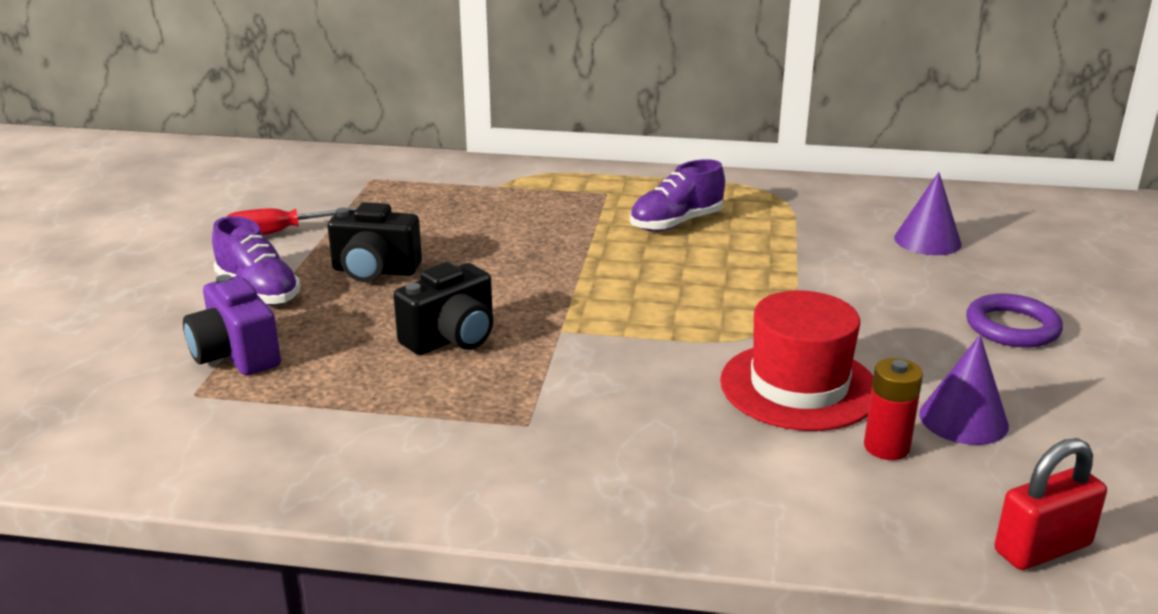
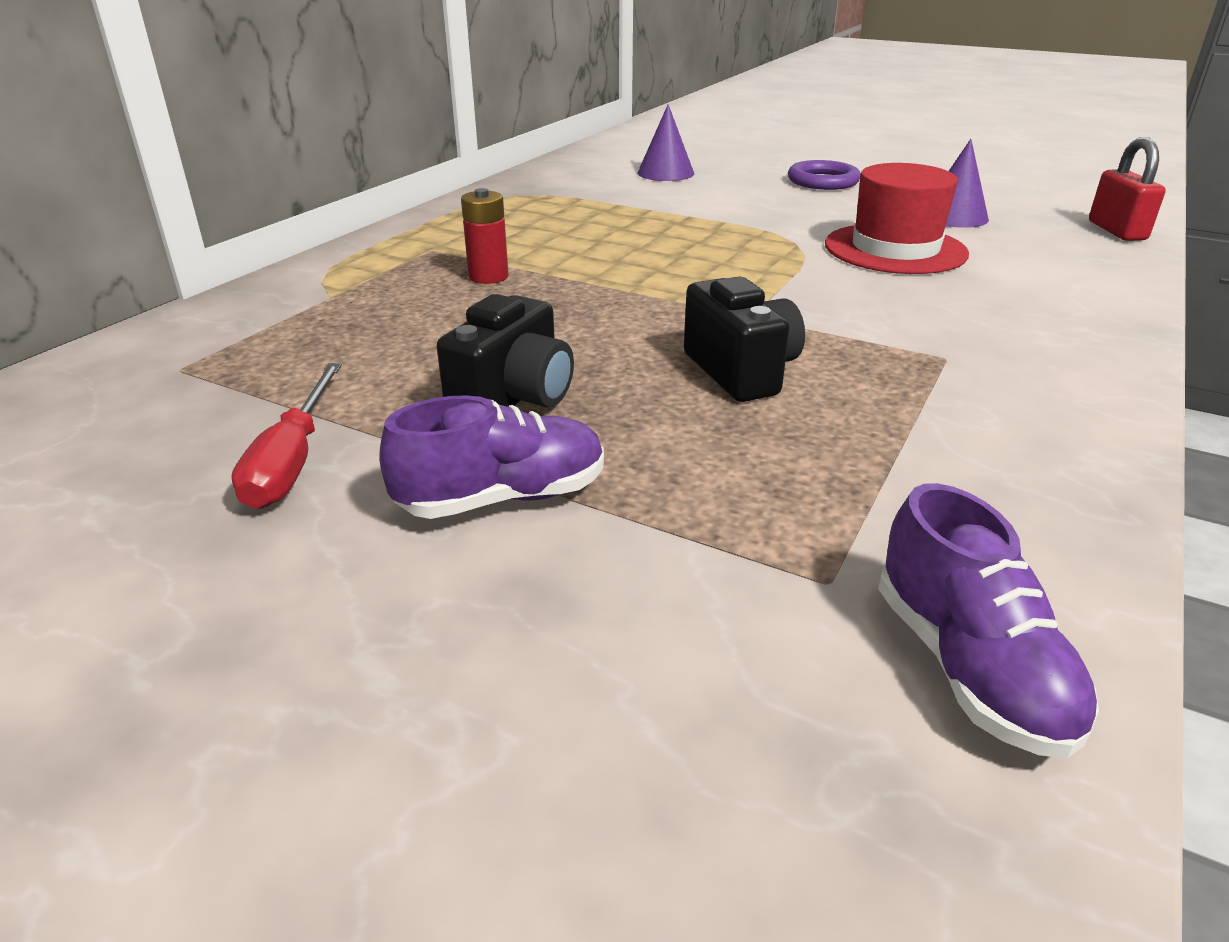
camera: 70 degrees left, 5 degrees up
(236, 355) = (714, 533): purple camera -> none
(676, 223) = (545, 236): purple shoe -> purple shoe (969, 667)
(886, 447) = (992, 242): red battery -> red battery (488, 277)

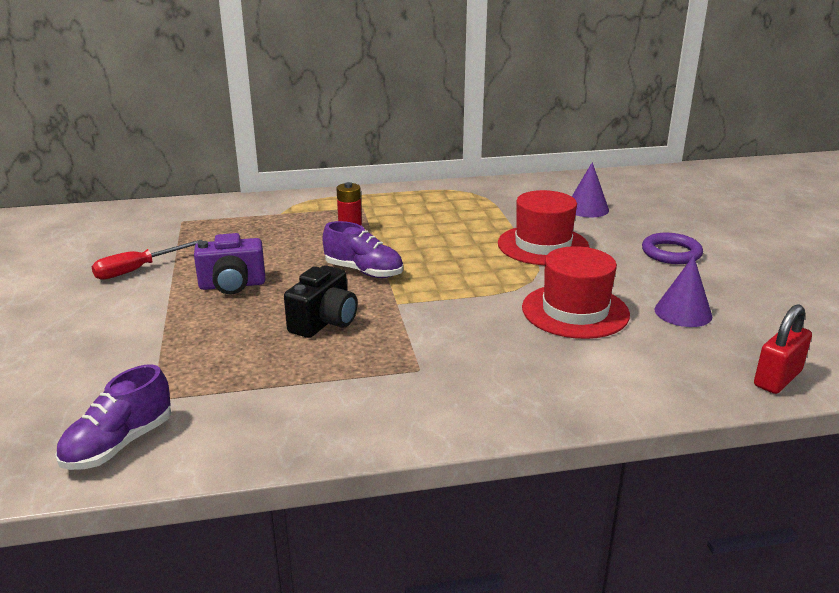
camera: 50 degrees right, 5 degrees down
(503, 498) = (151, 315): purple shoe -> purple shoe (364, 271)
(514, 398) = (232, 285): black camera -> purple camera
(719, 213) = (543, 245): none -> red hat

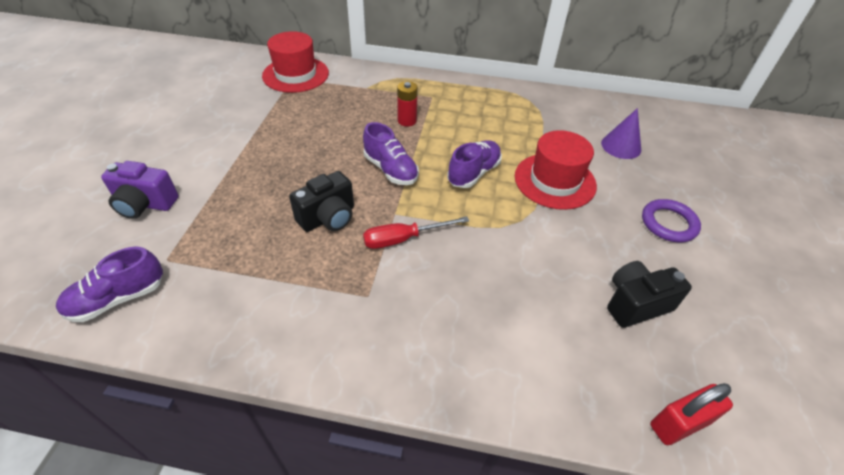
camera: 20 degrees right, 20 degrees up
(137, 270) = (234, 121): red screwdriver -> red screwdriver (403, 239)
(232, 285) = (287, 157): purple camera -> purple camera (145, 204)
(456, 256) = (473, 173): none -> purple shoe
(575, 311) = (536, 270): red hat -> red hat (295, 74)
(683, 312) = (635, 304): purple cone -> black camera

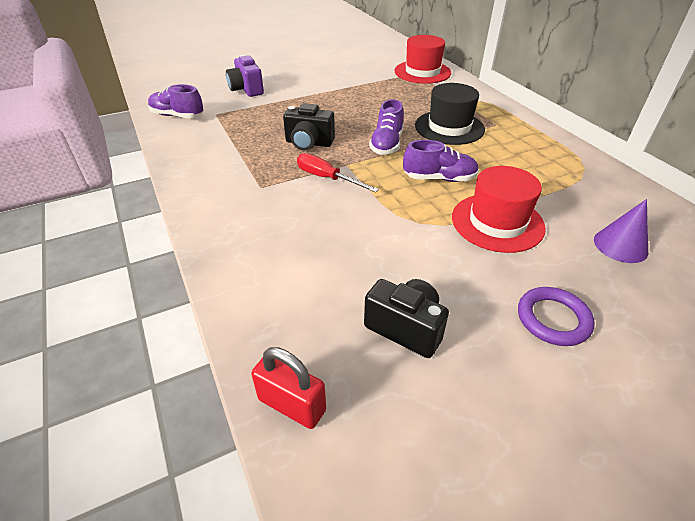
camera: 55 degrees right, 5 degrees down
(407, 121) = (449, 127): red battery -> black hat

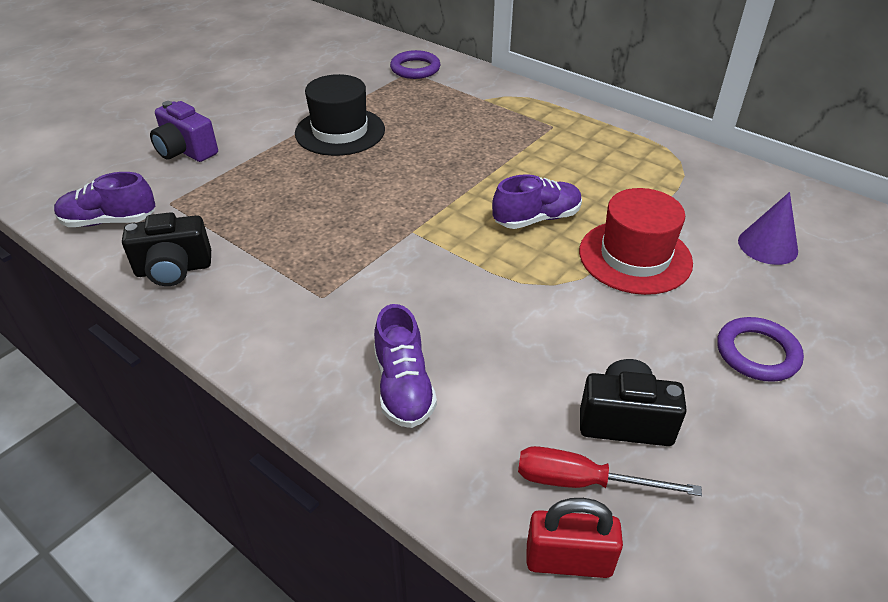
camera: 25 degrees left, 0 degrees up
(309, 143) = (340, 214): black camera -> black camera (174, 269)
(327, 178) = (401, 258): red screwdriver -> red screwdriver (582, 482)
(386, 144) = (442, 188): purple shoe -> purple shoe (403, 387)
(422, 72) = (415, 69): red hat -> purple ring
(449, 127) = (502, 144): black hat -> black hat (340, 131)

